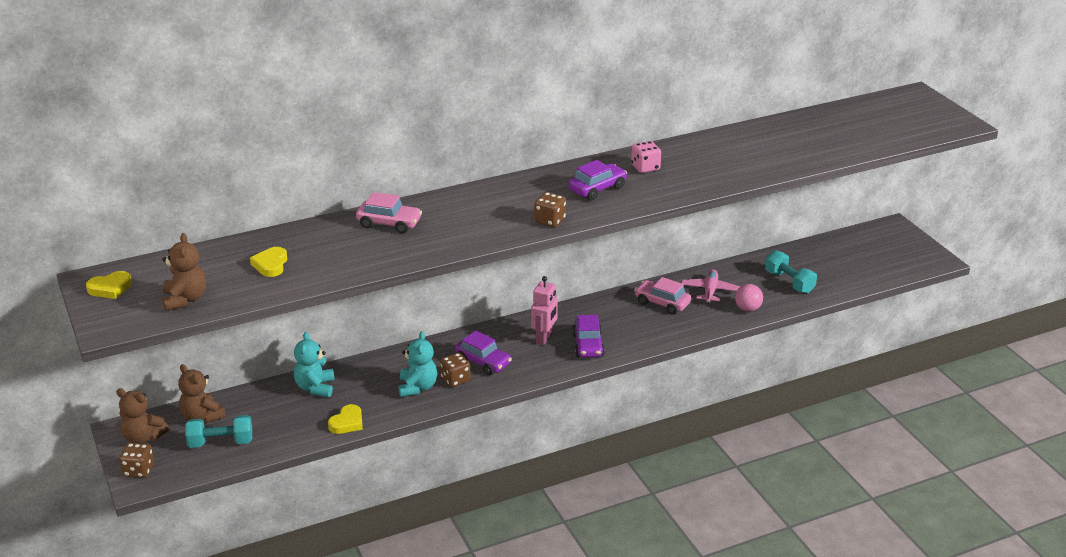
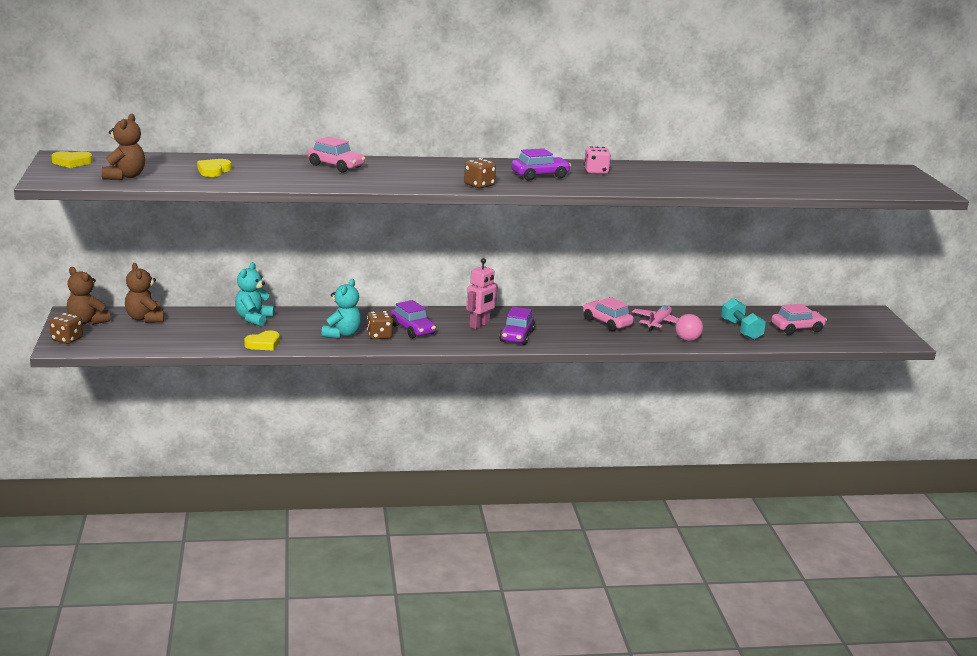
camera: 15 degrees right, 10 degrees down
(221, 442) = (147, 336): turquoise dumbbell -> none
(837, 267) = (797, 328): none -> pink car

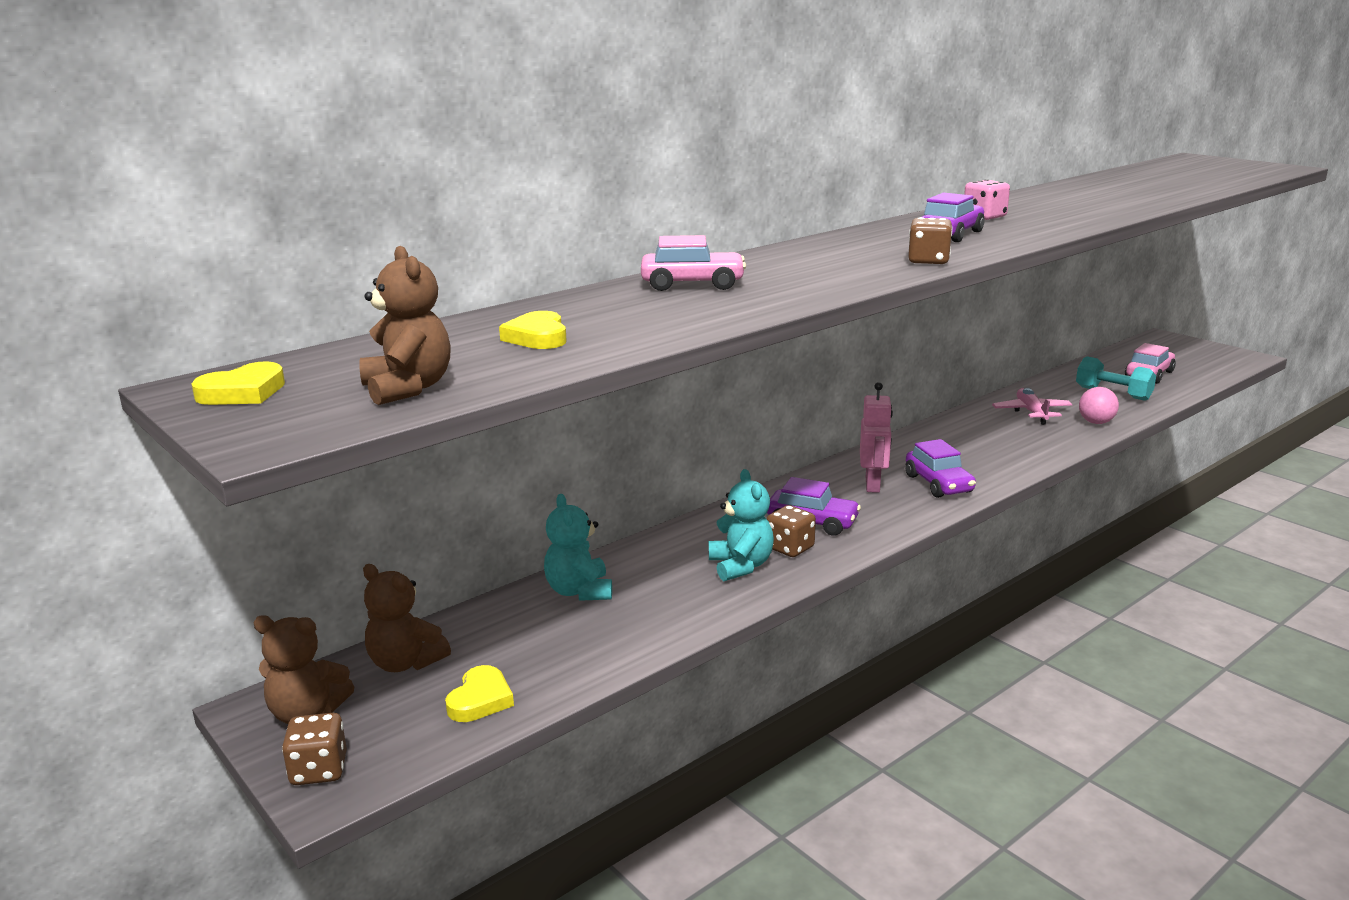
camera: 30 degrees left, 0 degrees up
(263, 344) = (664, 629): yellow heart -> yellow heart (480, 699)
(607, 322) = (987, 431): pink car -> none

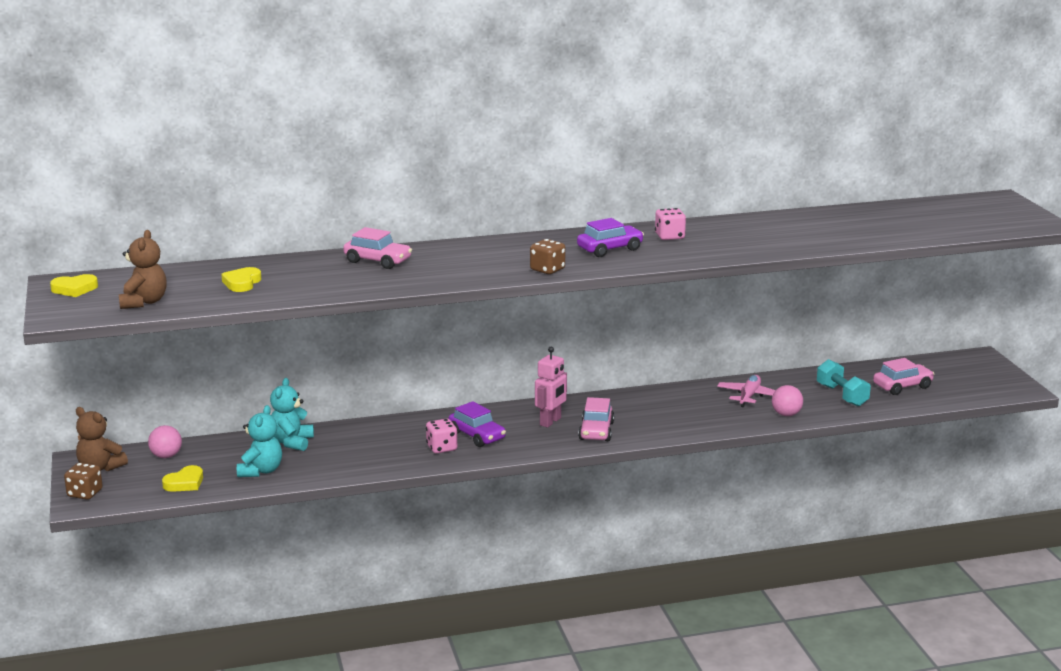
camera: 25 degrees right, 0 degrees up
(405, 663) = (166, 456): brown teddy bear -> pink ball
(741, 566) = (399, 451): turquoise teddy bear -> turquoise teddy bear (261, 471)
(790, 548) = (442, 448): brown dice -> pink dice
(938, 484) = (596, 431): purple car -> pink car

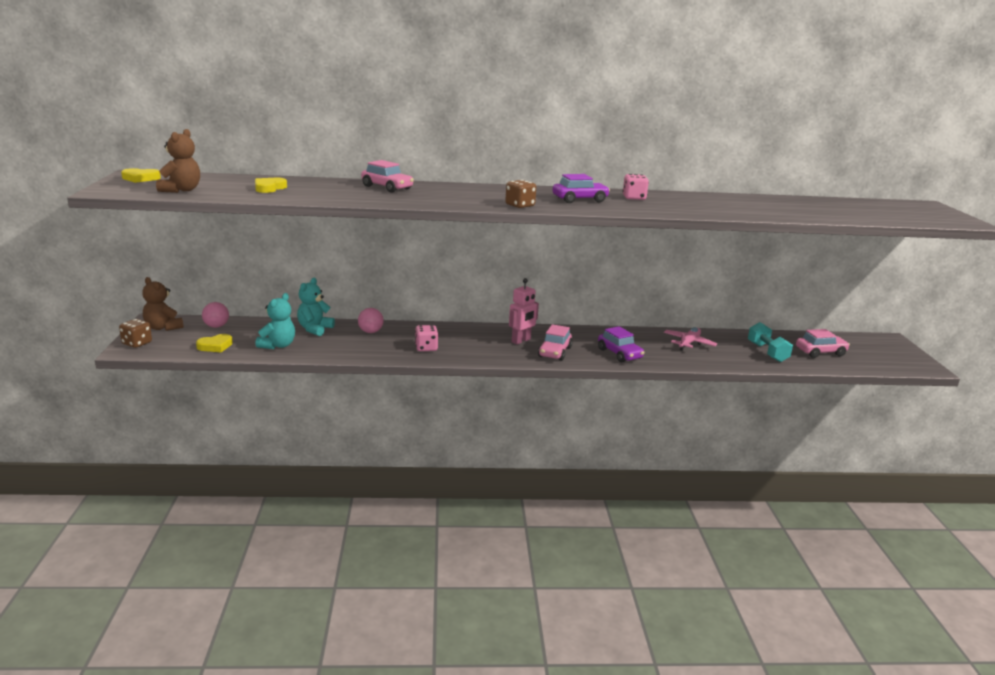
camera: 10 degrees right, 0 degrees up
(477, 436) = (458, 343): purple car -> purple car (619, 354)
(786, 414) = (716, 360): pink ball -> pink ball (370, 332)

